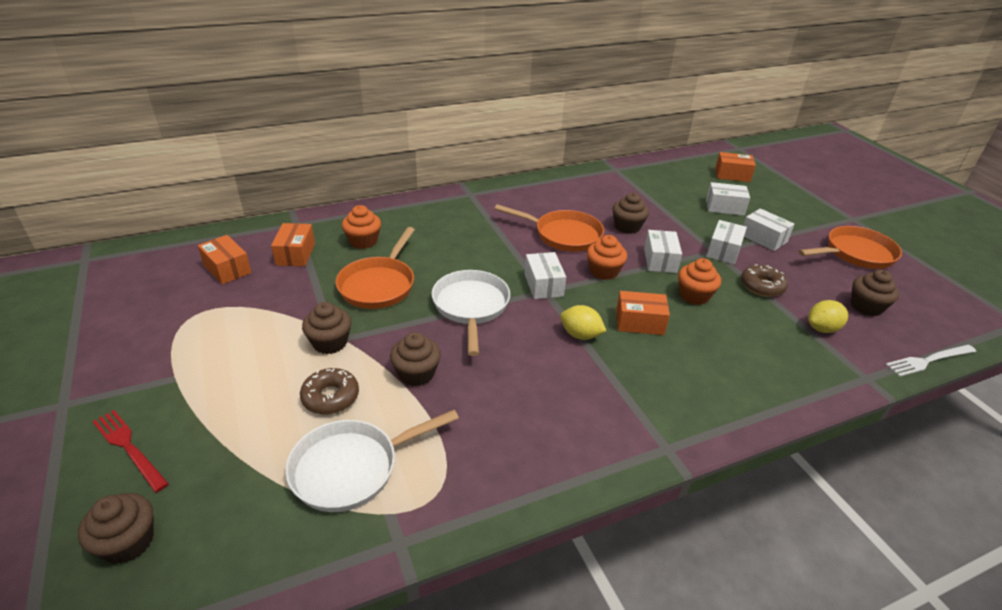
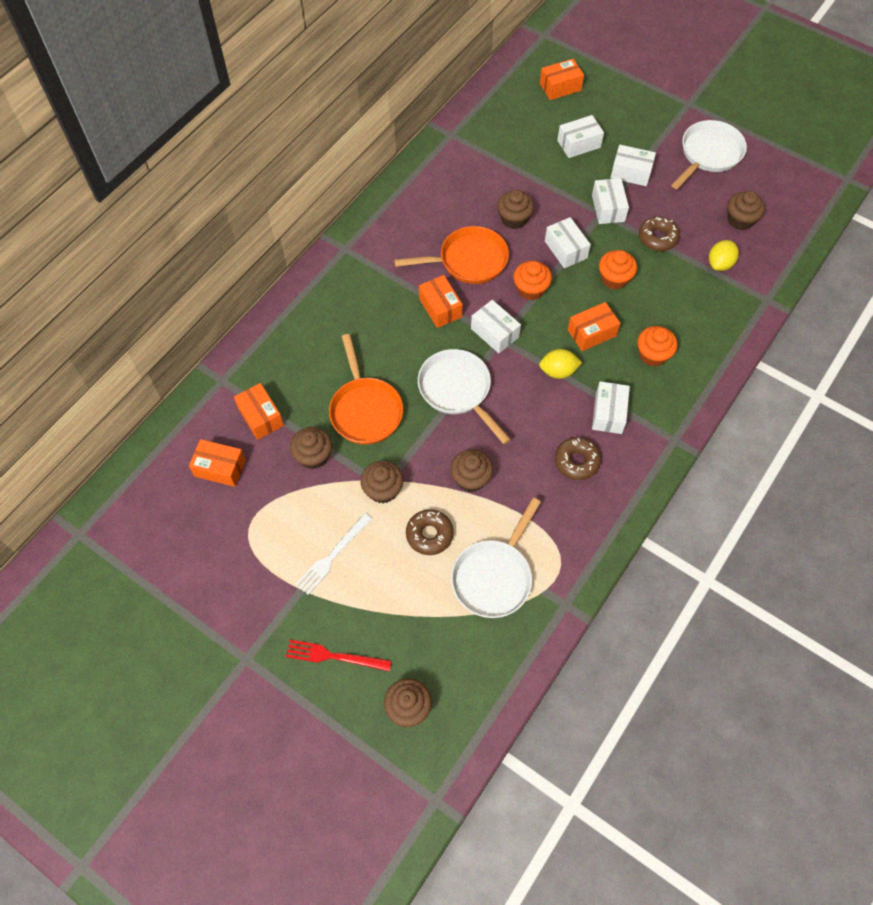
camera: 30 degrees left, 25 degrees up
(303, 294) = (313, 456): none -> brown cupcake
(363, 241) = (304, 367): orange cupcake -> orange cupcake (653, 354)
(510, 252) = (440, 308): none -> orange box
(536, 413) = (576, 461): none -> brown donut
(606, 390) = (608, 413): none -> white box
(855, 254) = (708, 154): orange pan -> white pan
(928, 360) = (799, 257): white fork -> white fork (332, 556)

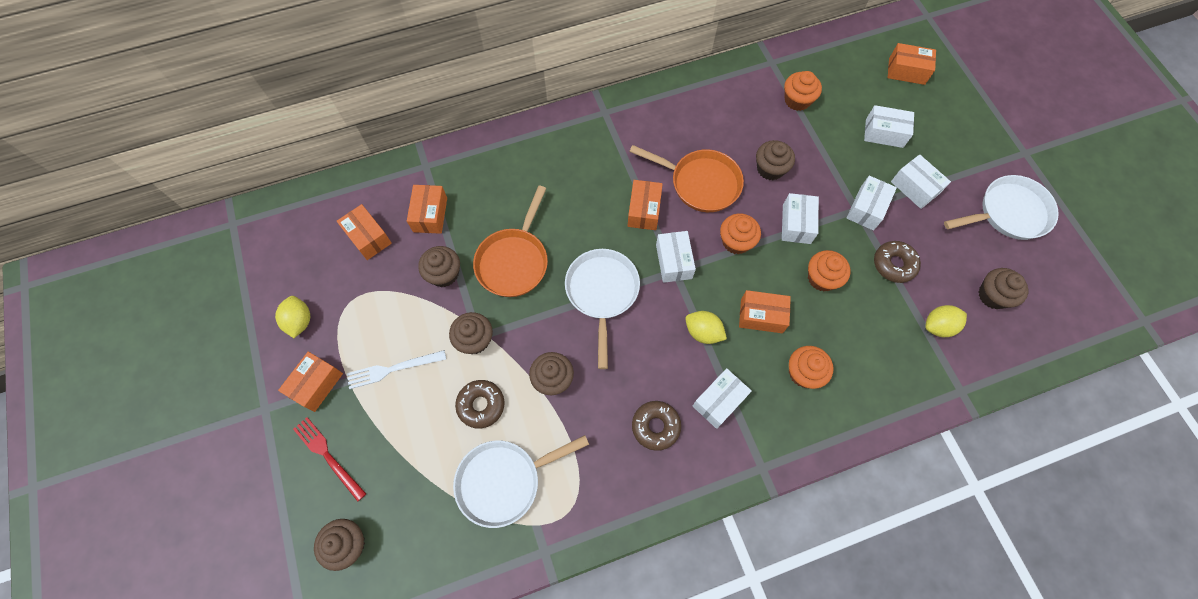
camera: 35 degrees right, 5 degrees up
(216, 572) = (299, 321): none -> yellow lemon
(276, 610) = (316, 384): none -> orange box
(494, 154) = (797, 100): none -> orange cupcake

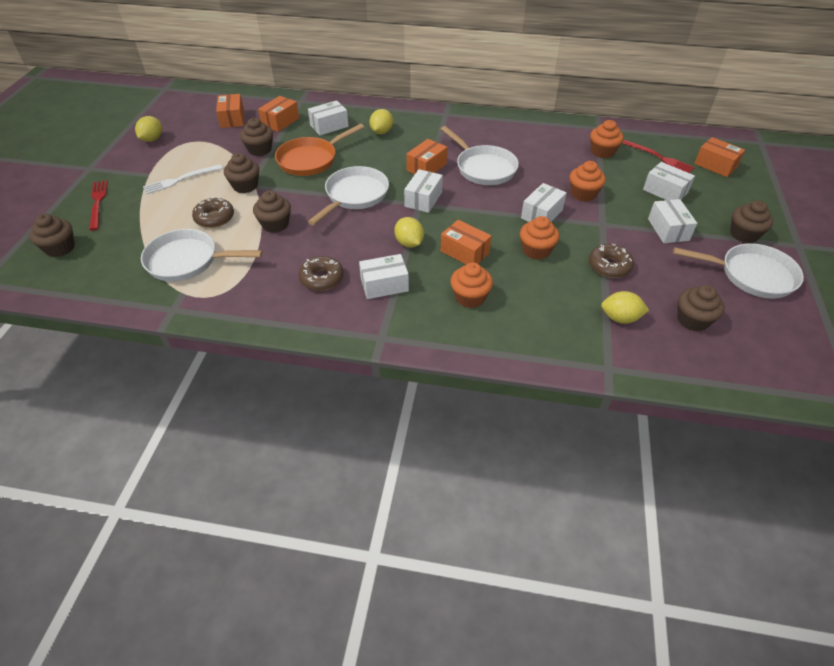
camera: 30 degrees right, 20 degrees down
(316, 384) = (129, 169): orange box -> none
(393, 369) = (180, 180): white fork -> white fork turned 45 degrees counterclockwise
(557, 176) = (381, 132): none -> yellow lemon
(700, 183) = (483, 168): orange pan -> white pan
(736, 241) = (482, 206): orange cupcake -> orange cupcake (583, 194)
(770, 169) = (547, 179): brown cupcake -> brown cupcake (744, 234)
(852, 83) = (659, 157): none -> red fork
(866, 208) = (612, 226): white box -> white box (329, 126)

